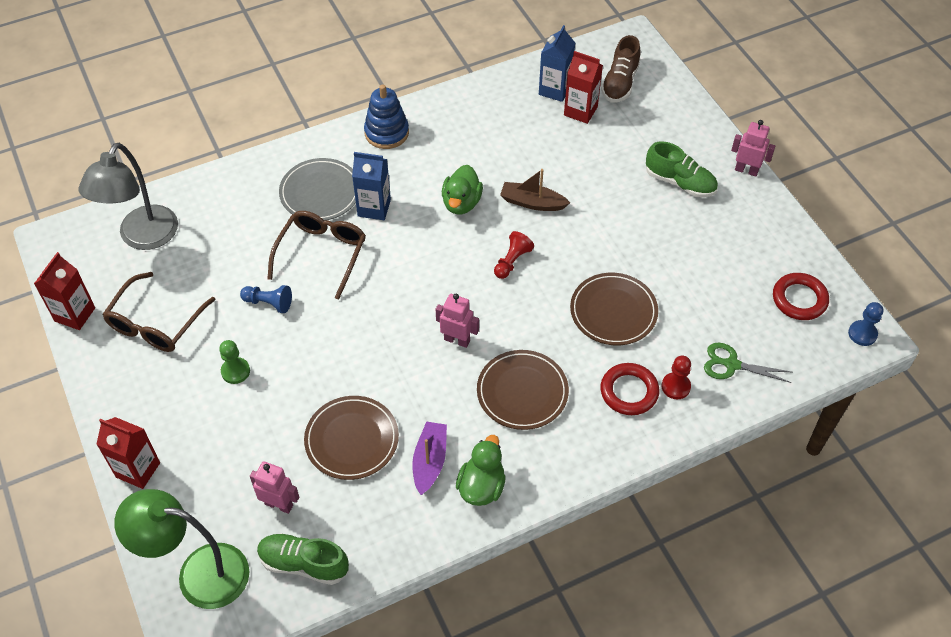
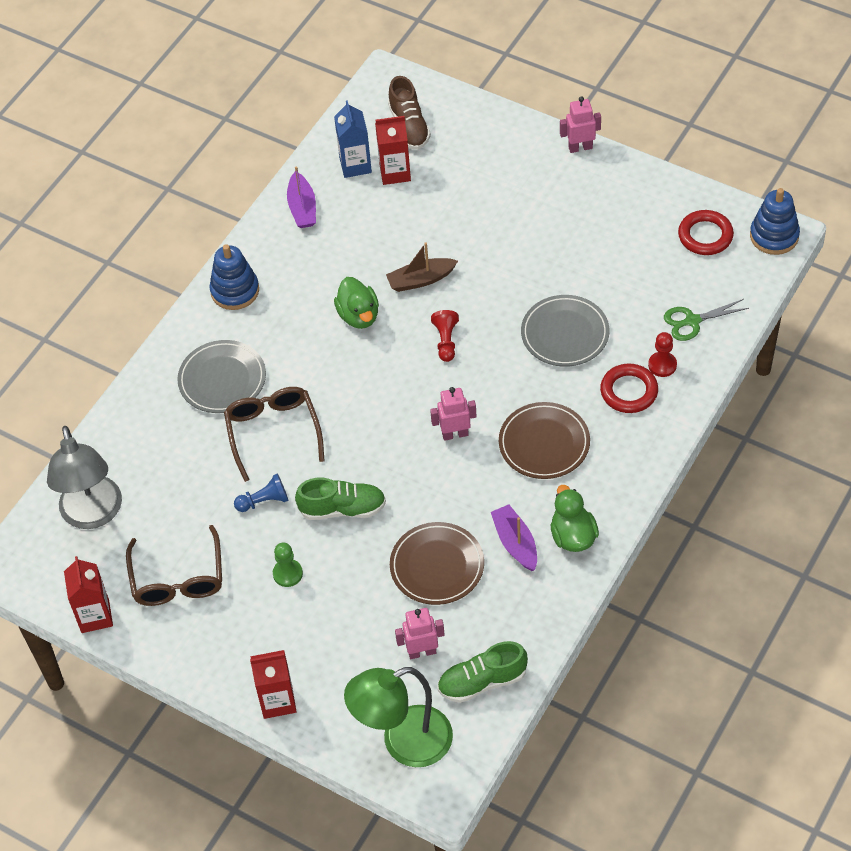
camera: 30 degrees left, 0 degrees up
(374, 208) = (284, 365): blue carton -> none
(488, 100) = (302, 208): none -> purple boat
(613, 311) = (565, 334): brown plate -> grey plate
(680, 182) = (533, 190): green shoe -> green shoe (342, 509)
(862, 334) = (774, 236): blue pawn -> blue stacking toy

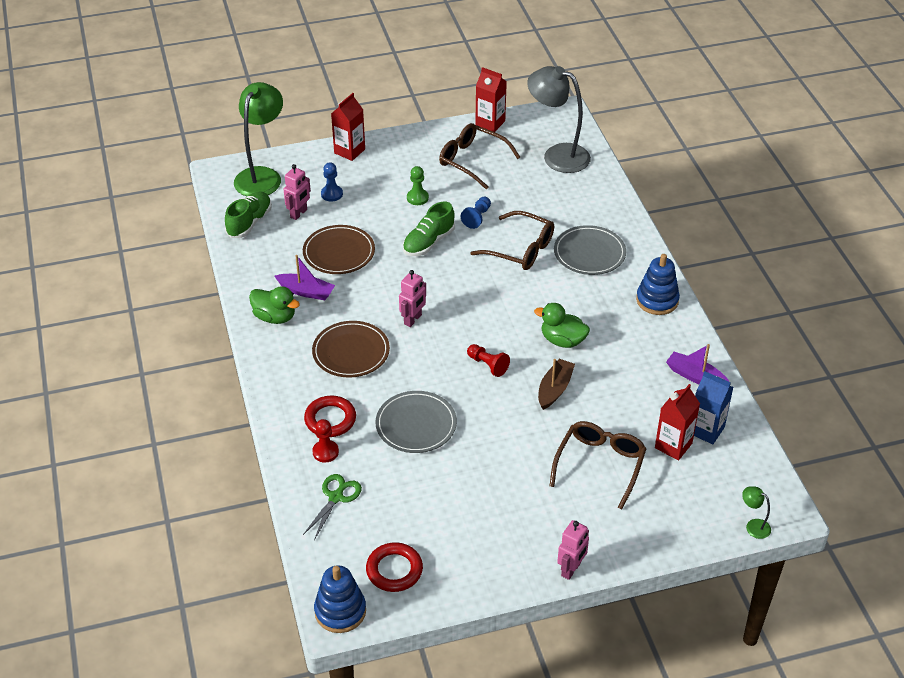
camera: 130 degrees right, 10 degrees down
(362, 651) = (332, 194): none -> blue pawn
(409, 126) = (713, 486): brown shoe -> none
(420, 85) = (753, 526): none -> green lamp
(465, 199) = (600, 464): none -> brown glasses

